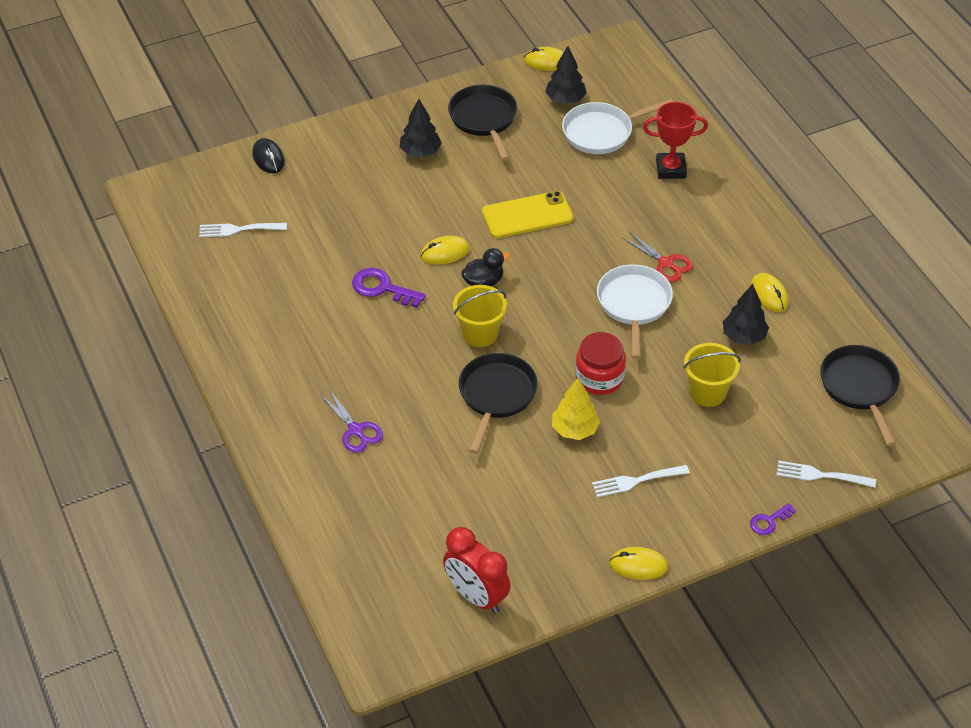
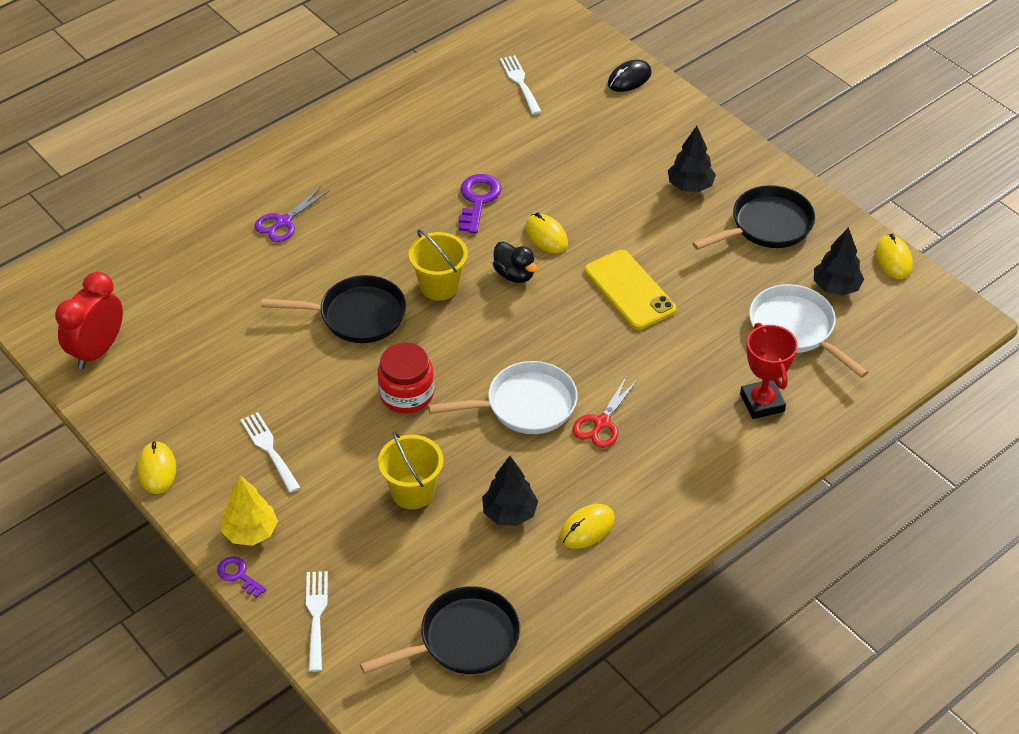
camera: 75 degrees right, 0 degrees up
(574, 429) = (327, 386): yellow tree -> yellow tree (250, 532)

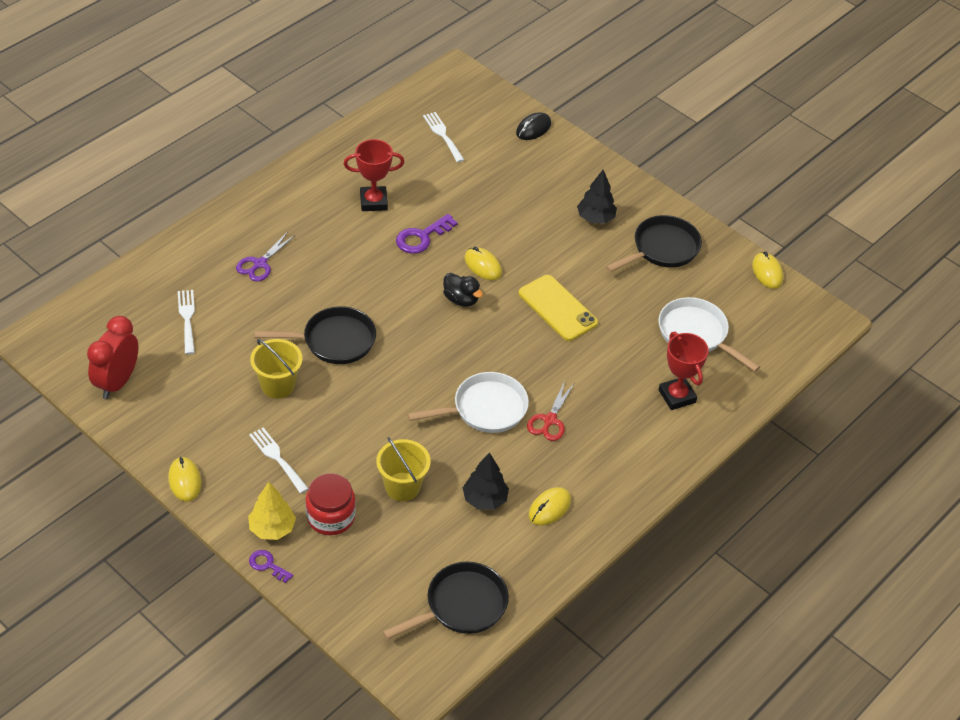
camera: 10 degrees left, 0 degrees up
(316, 615) = (337, 594): white fork -> white fork (187, 319)
(406, 394) = (385, 405): red jar -> red jar (330, 517)
(427, 156) = (373, 202): none -> red trophy
(439, 286) = (400, 312): yellow bucket -> yellow bucket (278, 385)
(478, 200) = (421, 237): purple key -> purple key turned 135 degrees counterclockwise
(836, 287) = (724, 298): black tree -> none

